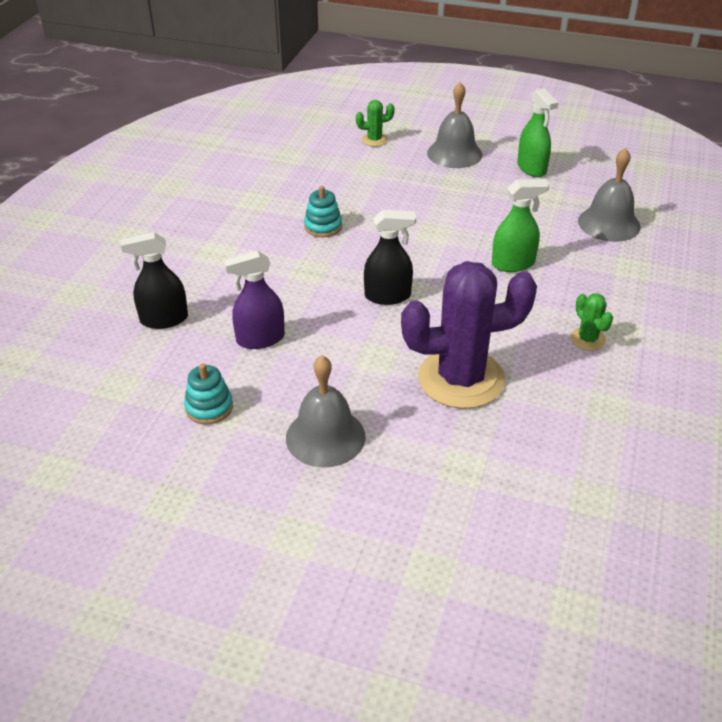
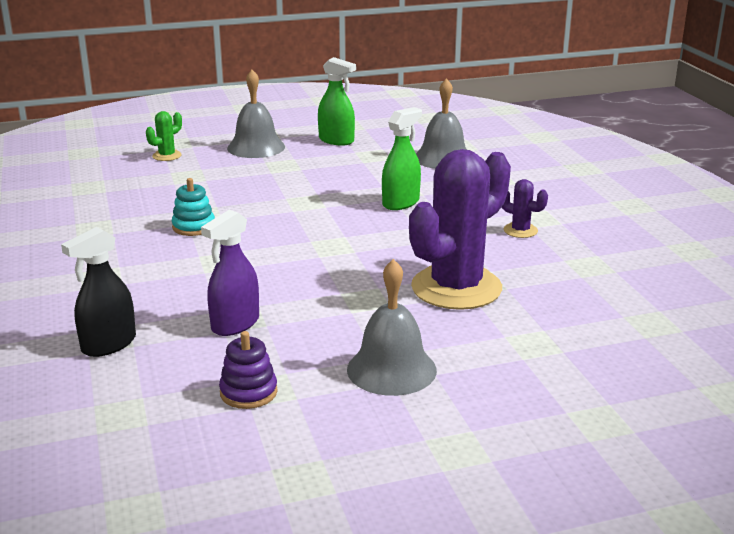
camera: 35 degrees left, 15 degrees down
(209, 407) = (248, 392): turquoise stacking toy -> purple stacking toy
(388, 296) = (320, 255): black spray bottle -> none
(587, 339) = (520, 230): green cactus -> purple cactus

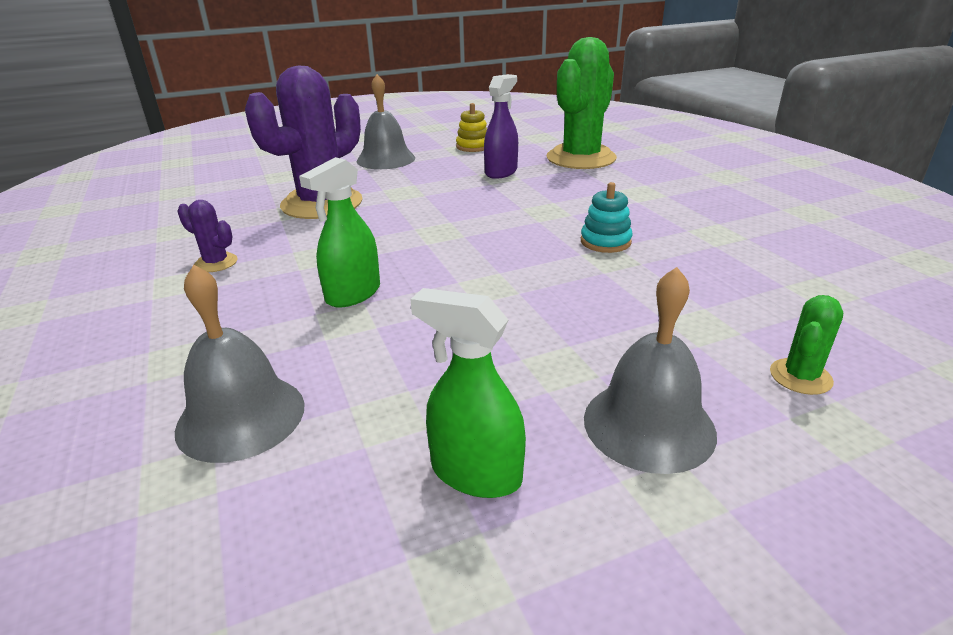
camera: 175 degrees right, 5 degrees up
(108, 344) = (581, 158): black spray bottle -> green cactus
(248, 392) = (473, 147): purple stacking toy -> yellow stacking toy

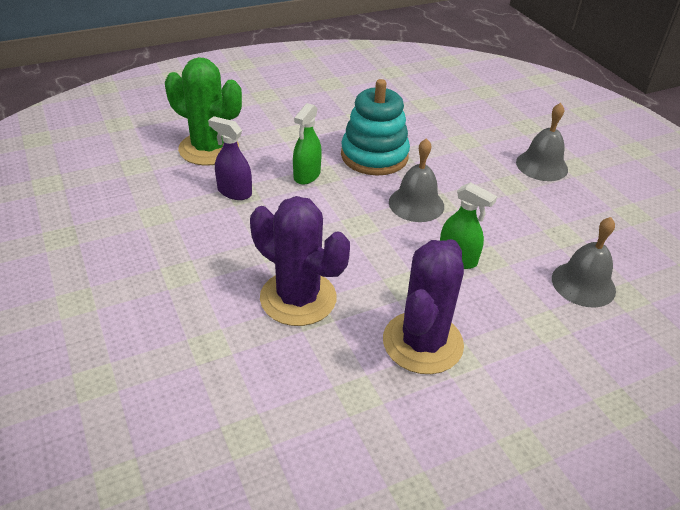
camera: 95 degrees left, 10 degrees up
(216, 263) = (422, 343): purple cactus -> purple cactus, size x2.37
(386, 159) = (174, 267): grey bell -> grey bell (416, 204)
(473, 147) = (152, 207): yellow stacking toy -> none
(475, 473) = (586, 209): green spray bottle -> green spray bottle (307, 175)
(605, 242) = (374, 156): turquoise stacking toy -> turquoise stacking toy, size x2.14
(800, 377) = (498, 126): green cactus -> none

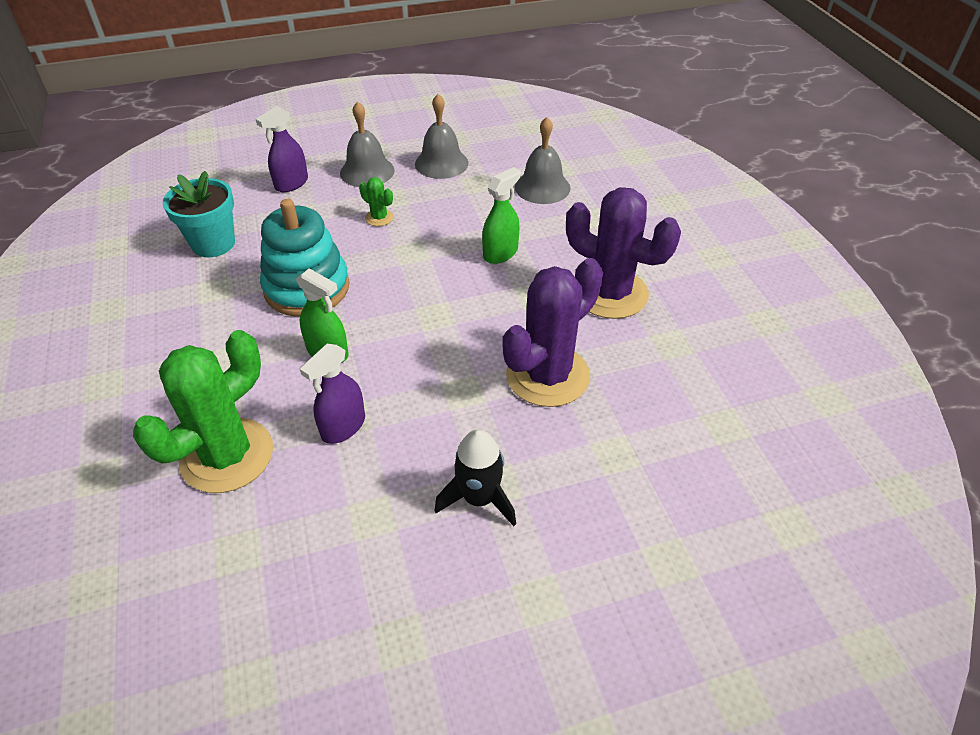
camera: 80 degrees left, 5 degrees up
(167, 264) = (479, 498): none -> black rocket
(410, 108) = (213, 244): none -> turquoise flower pot
(416, 204) = (408, 267): grey bell -> grey bell (441, 163)
(477, 180) = (379, 218): none -> green cactus
(501, 129) = (291, 184): none -> purple spray bottle

